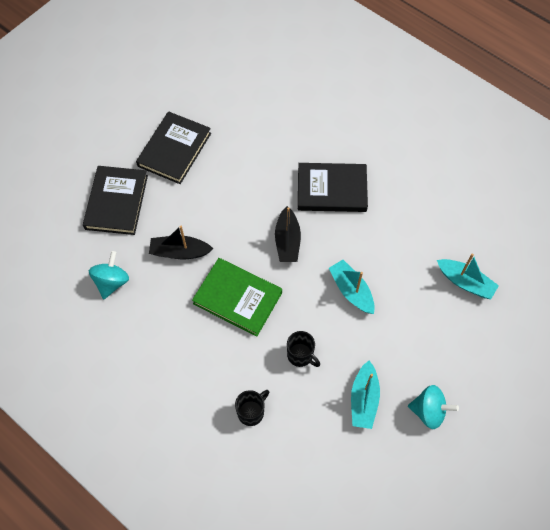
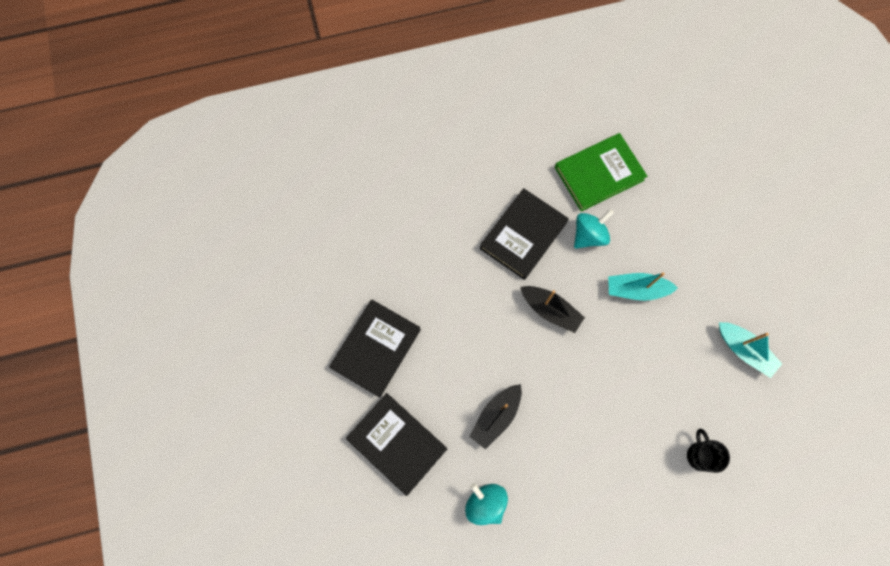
camera: 55 degrees left, 10 degrees up
(174, 150) = (376, 348): black book -> black book turned 60 degrees clockwise
(237, 298) = (580, 394): green book -> green book (599, 174)
(300, 355) = (671, 376): black mug -> none
(428, 411) = (785, 305): turquoise spinning top -> turquoise spinning top (589, 235)
(465, 282) = (688, 192): turquoise boat -> none

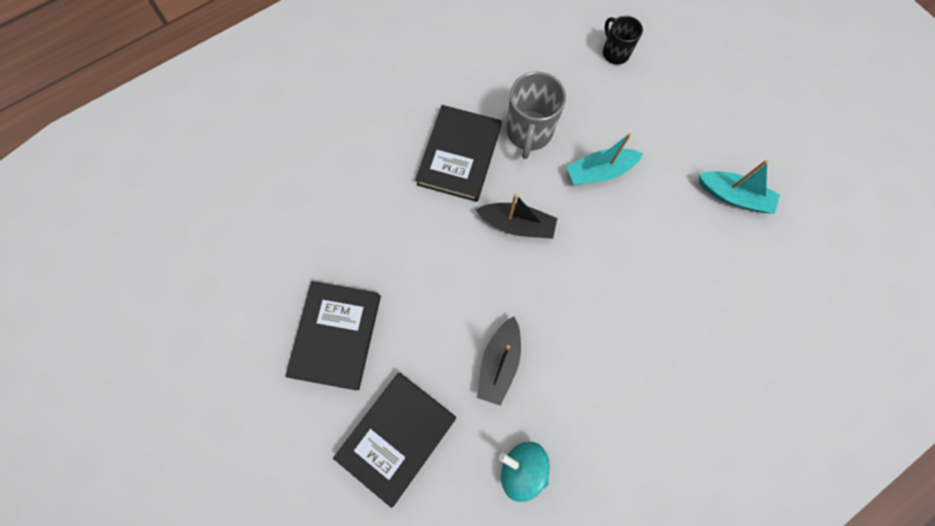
camera: 20 degrees left, 0 degrees up
(397, 443) = (397, 436): black book -> black book turned 75 degrees counterclockwise
(589, 235) = (529, 132): turquoise spinning top -> grey mug
(599, 174) = (516, 67): green book -> none
(699, 455) = (733, 323): black mug -> black mug (615, 53)

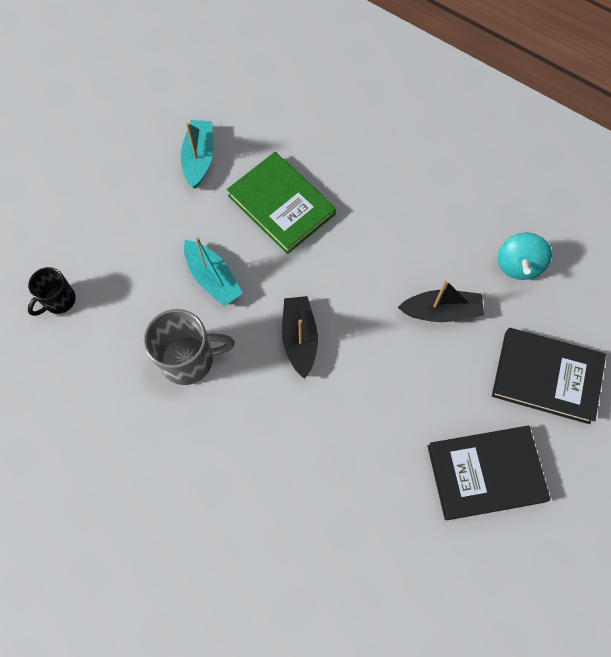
camera: 110 degrees left, 5 degrees down
(459, 155) = (241, 424): black book -> none
(660, 254) = (281, 205): none -> green book

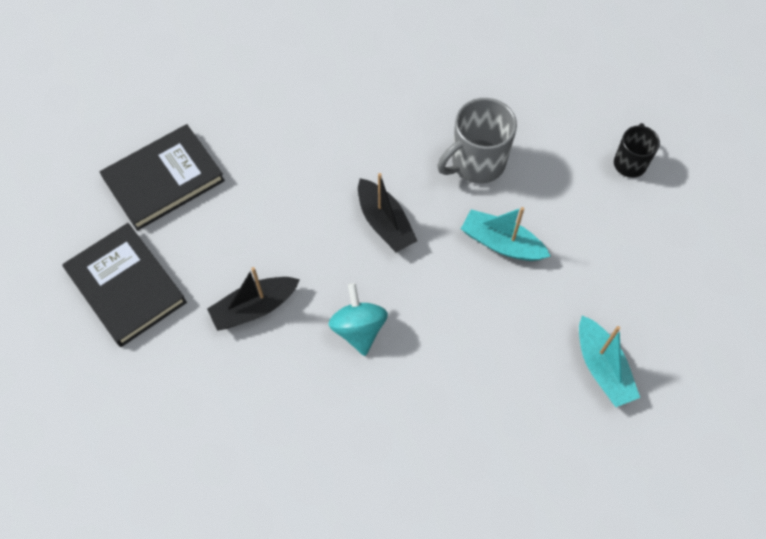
camera: 155 degrees right, 5 degrees down
(281, 205) = (478, 352): green book -> none
(518, 265) = (186, 396): turquoise spinning top -> turquoise spinning top (359, 329)
(546, 377) = (126, 286): black book -> black book turned 60 degrees clockwise

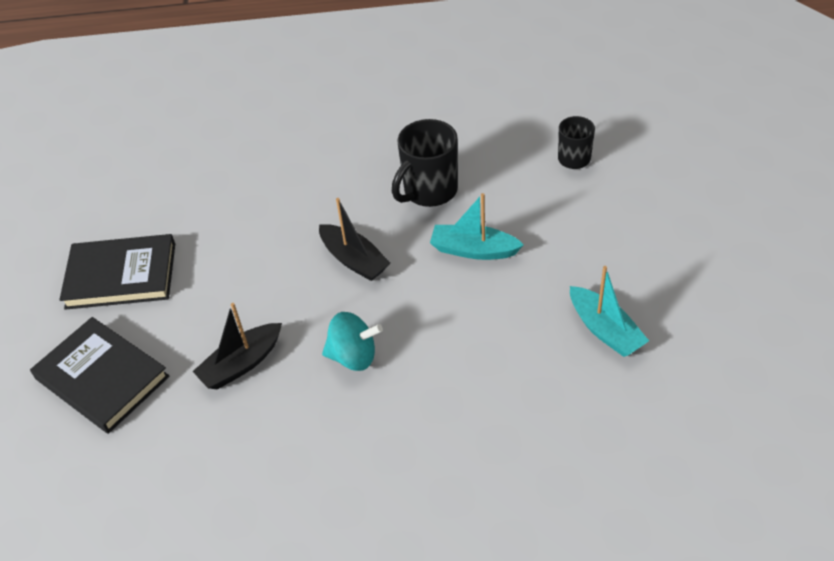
camera: 10 degrees left, 15 degrees down
(164, 180) = (121, 276): black book -> black book turned 45 degrees clockwise
(359, 329) = (353, 356): turquoise spinning top -> turquoise spinning top turned 120 degrees clockwise
(476, 163) = (429, 191): grey mug -> black mug

